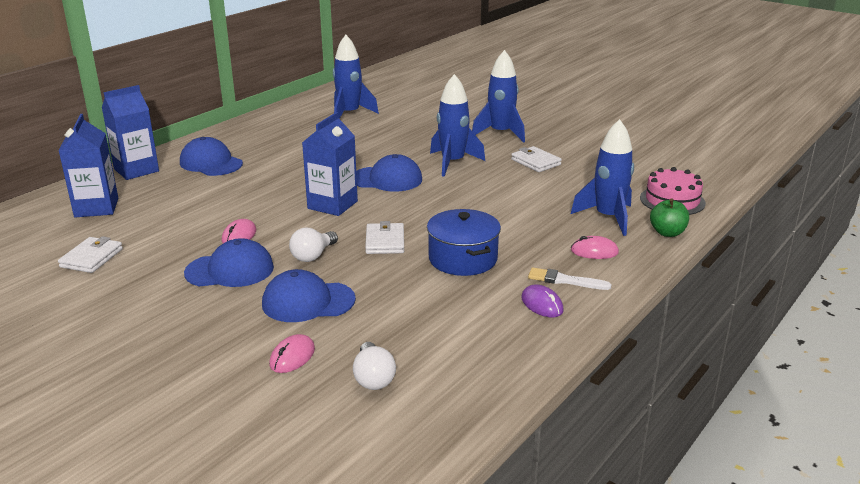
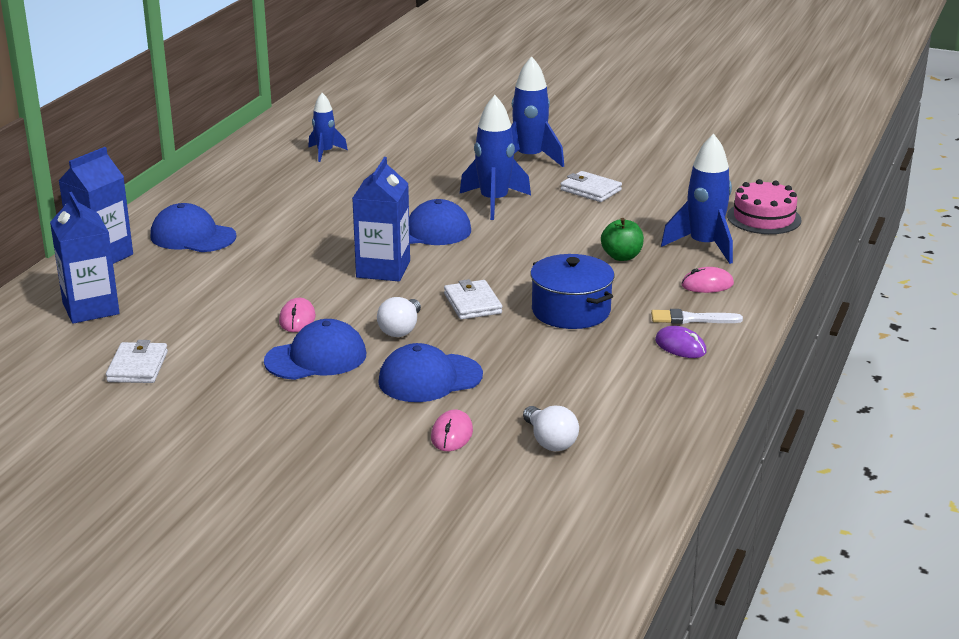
camera: 15 degrees left, 0 degrees up
(349, 114) = (325, 153): blue rocket -> blue rocket, size x0.60
(667, 233) = (774, 254): green apple -> green apple (621, 256)

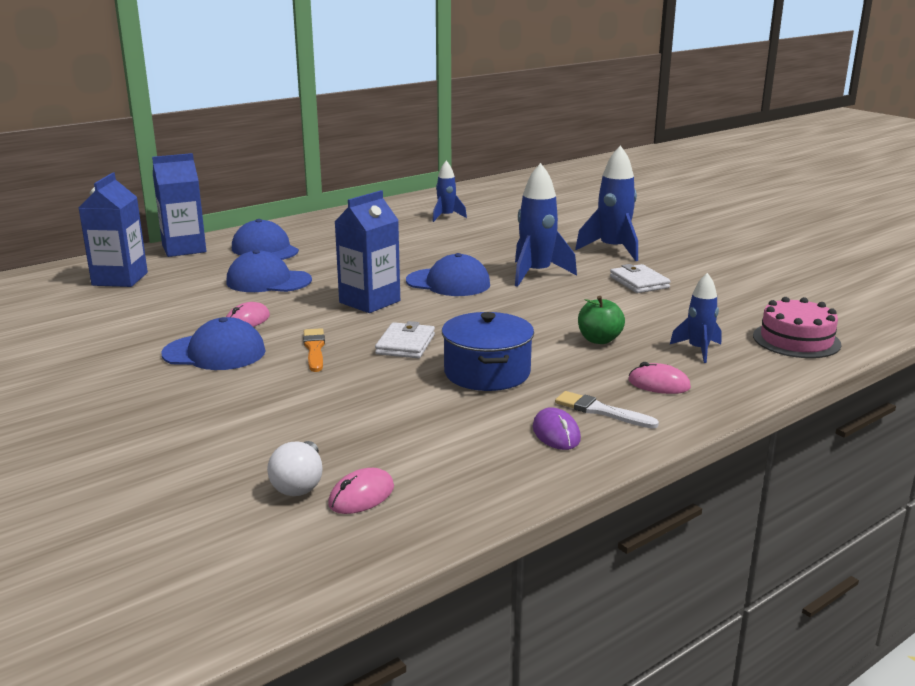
camera: 30 degrees right, 5 degrees down
(138, 367) = (81, 324): white wallet -> none
(401, 329) = (314, 349): white light bulb -> orange brush
(430, 378) = (278, 394): blue cap -> blue cap (268, 281)
(452, 434) = (222, 448): pink mouse -> pink mouse (361, 496)
(704, 246) = (698, 350): blue rocket -> blue rocket, size x0.60

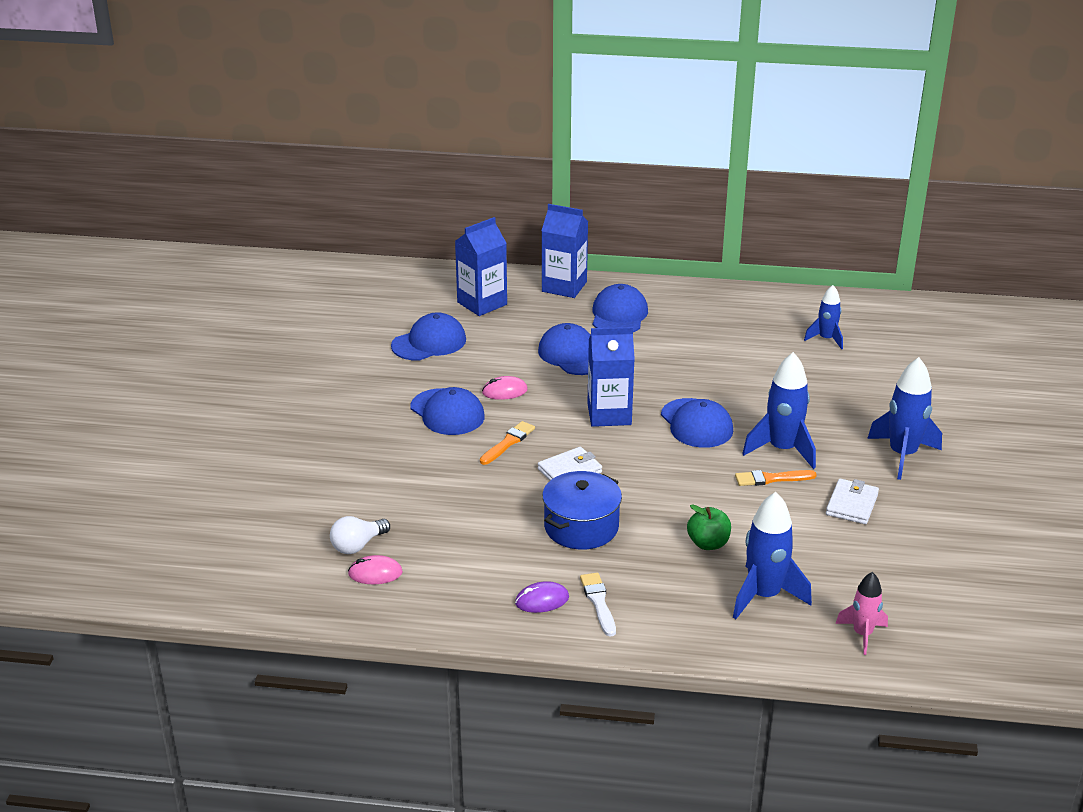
camera: 45 degrees right, 10 degrees up
(107, 317) = (429, 343): none -> blue cap
(556, 433) = (542, 600): purple mouse -> purple mouse turned 45 degrees clockwise
(562, 290) = (771, 479): none -> orange brush
(659, 384) = (676, 606): pink mouse -> none
(698, 350) = (764, 596): blue rocket -> blue rocket, size x1.66
(796, 340) = (862, 634): pink cake -> pink rocket

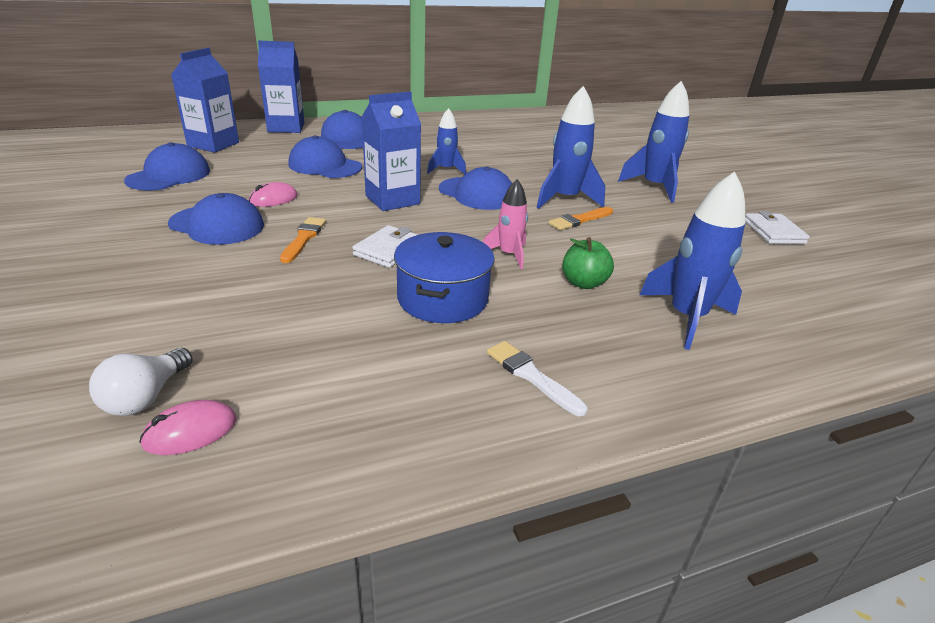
camera: 30 degrees left, 0 degrees up
(542, 600) = (461, 395): purple mouse -> none
(826, 339) = (520, 133): blue rocket -> blue rocket (446, 170)
(852, 504) = (662, 225): white wallet -> white wallet (773, 232)
(862, 634) = (809, 328): pink rocket -> pink rocket (508, 255)

